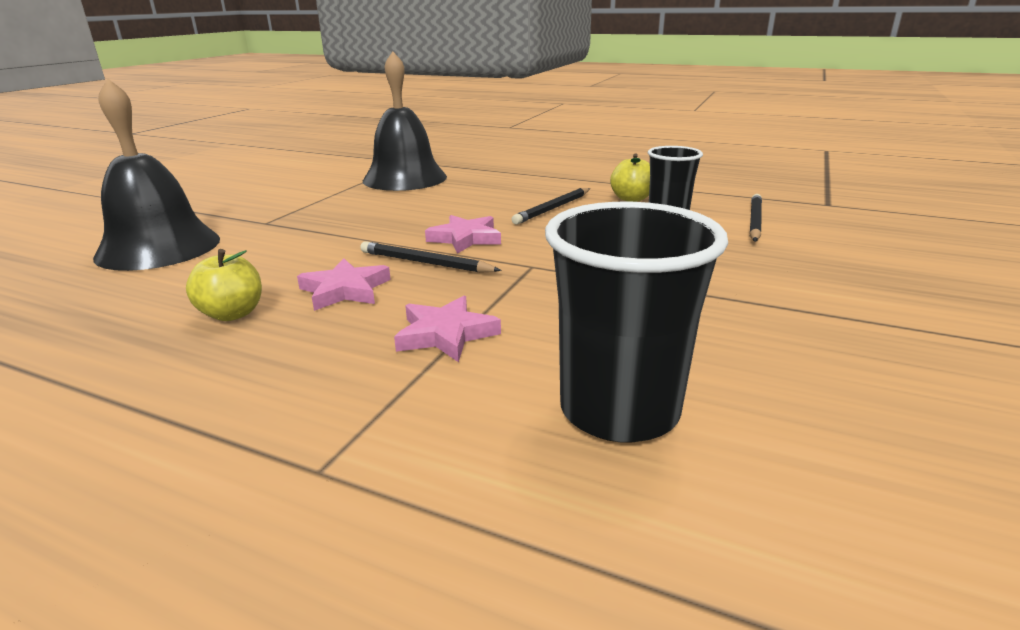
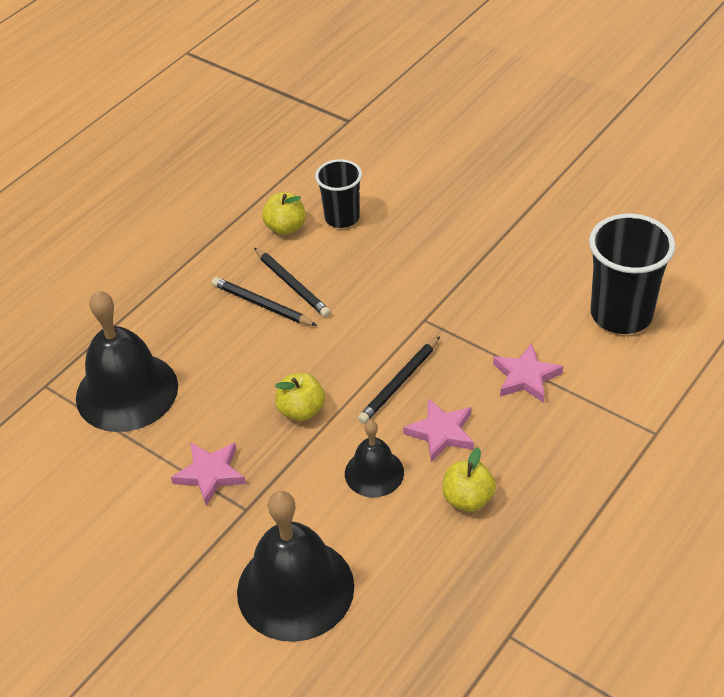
camera: 75 degrees left, 20 degrees up
(292, 264) = (374, 473): none -> black bell
(383, 228) = (301, 410): none -> yellow apple
(465, 238) = (351, 353): pink star -> pink star (210, 474)
(754, 221) = (372, 174): black pencil -> black pencil (262, 305)

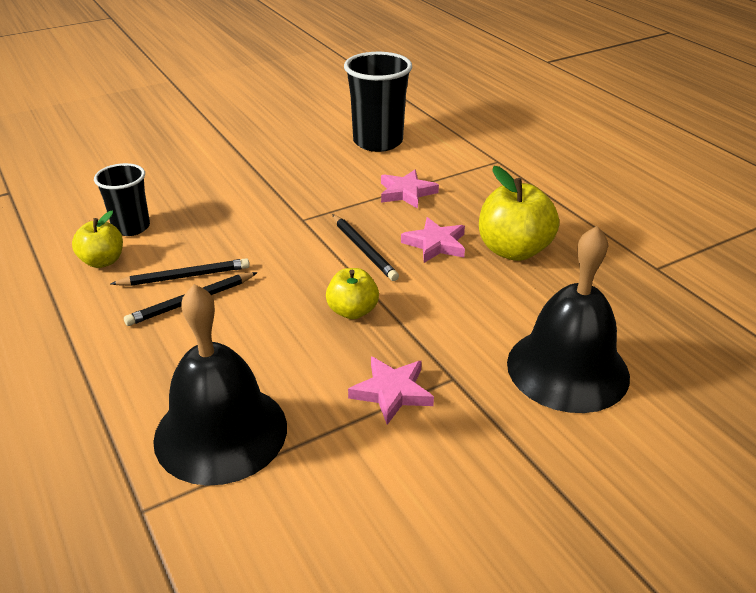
camera: 70 degrees left, 10 degrees down
(374, 473) = (457, 289): black bell -> none
(468, 499) = (513, 250): yellow apple -> yellow apple, size x1.65

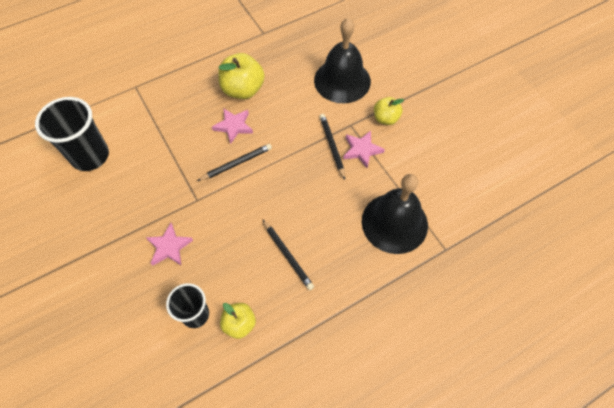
camera: 90 degrees left, 25 degrees up
(185, 276) = (260, 264): black pencil -> black pencil (332, 146)
(352, 311) = (298, 168): yellow apple -> yellow apple (385, 118)
(406, 192) = (170, 139): pink star -> pink star (169, 247)

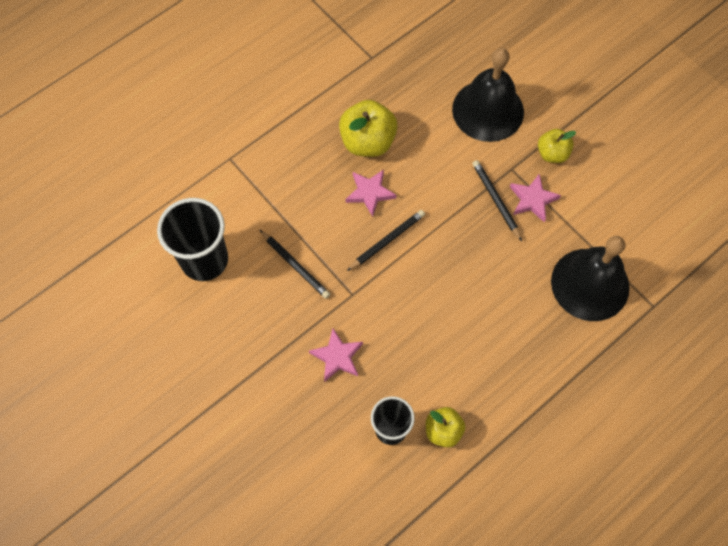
camera: 10 degrees left, 5 degrees up
(287, 255) = (477, 343): black pencil -> black pencil (295, 265)

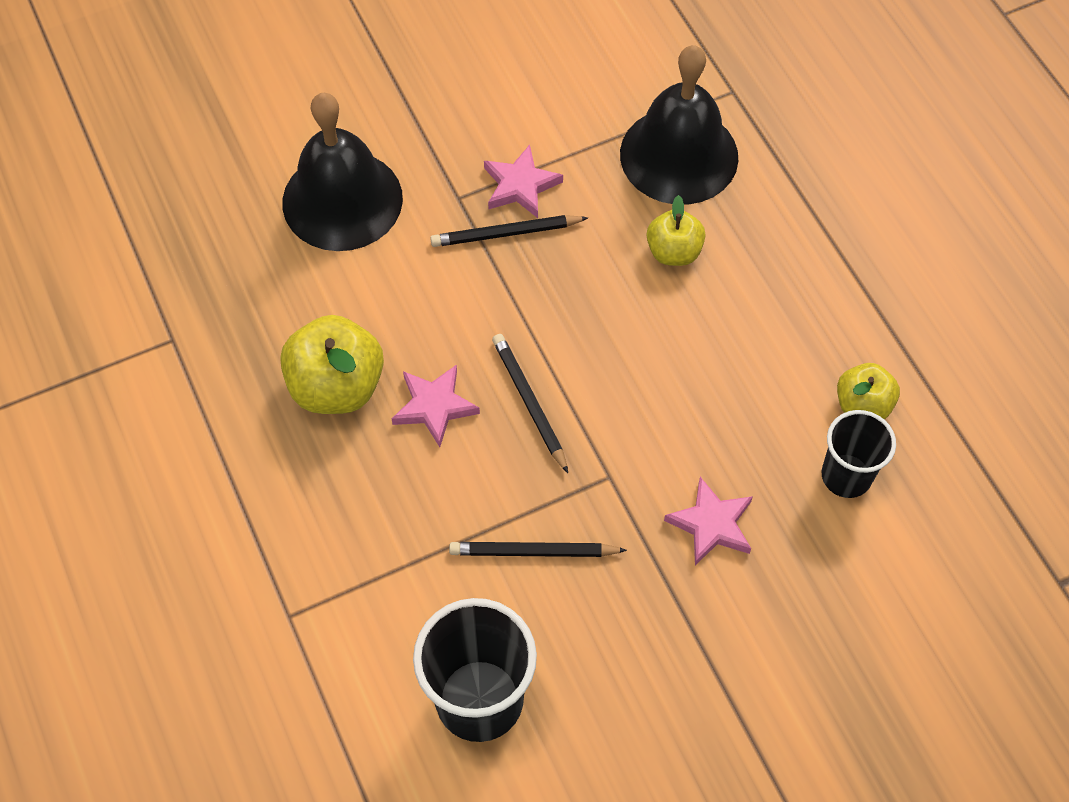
camera: 75 degrees left, 5 degrees down
(295, 265) = (533, 552): black pencil -> black pencil turned 150 degrees counterclockwise
(552, 154) = (451, 138): yellow apple -> yellow apple (673, 252)

